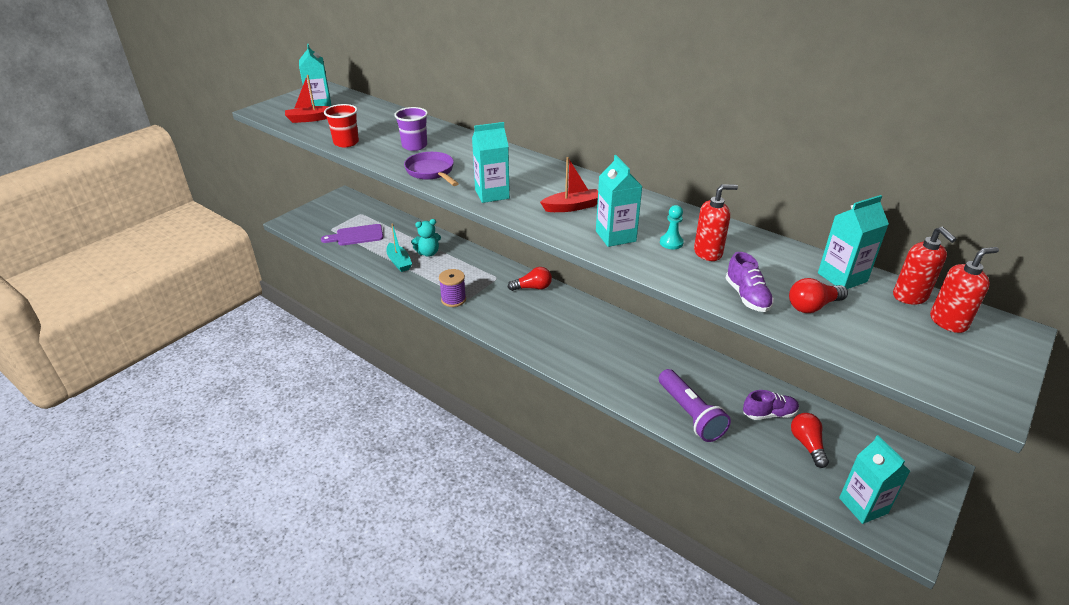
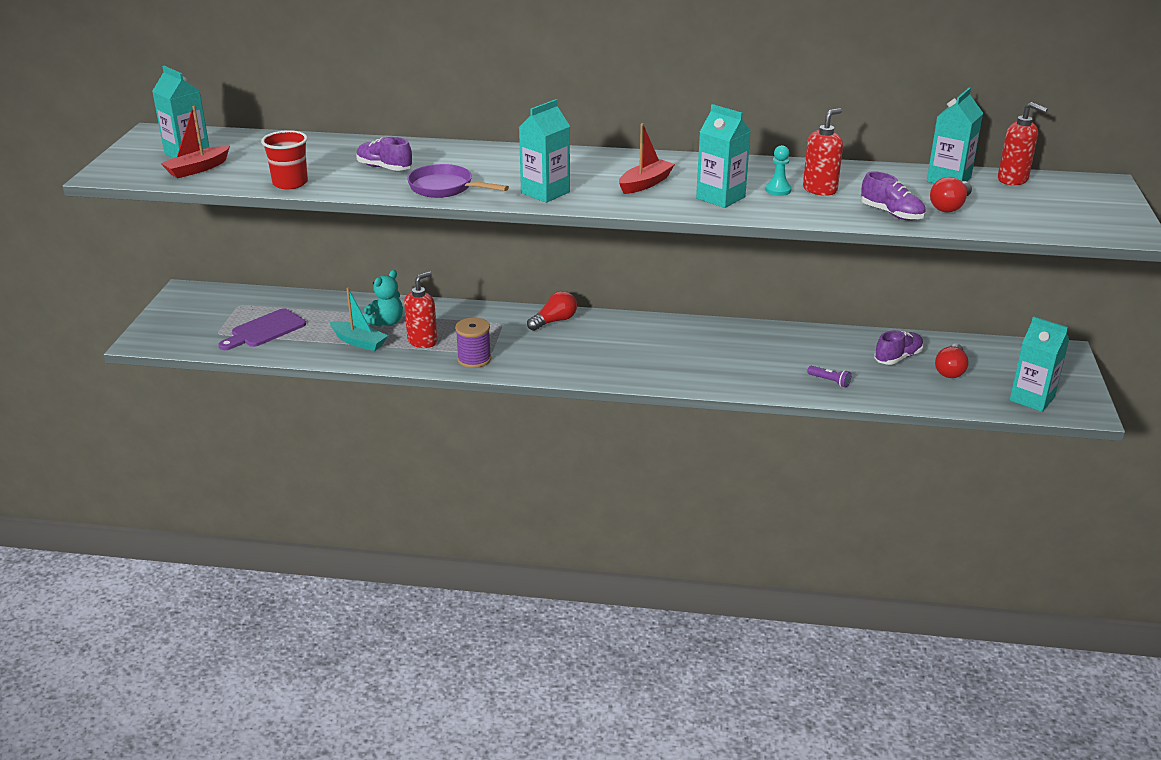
camera: 30 degrees left, 5 degrees down
(414, 146) = (384, 168): purple cup -> purple shoe
(690, 414) = (829, 381): purple flashlight -> purple flashlight, size x0.42
(807, 445) = (950, 370): red light bulb -> red light bulb turned 120 degrees counterclockwise
(948, 322) = (1057, 190): red soap dispenser -> red soap dispenser (422, 341)

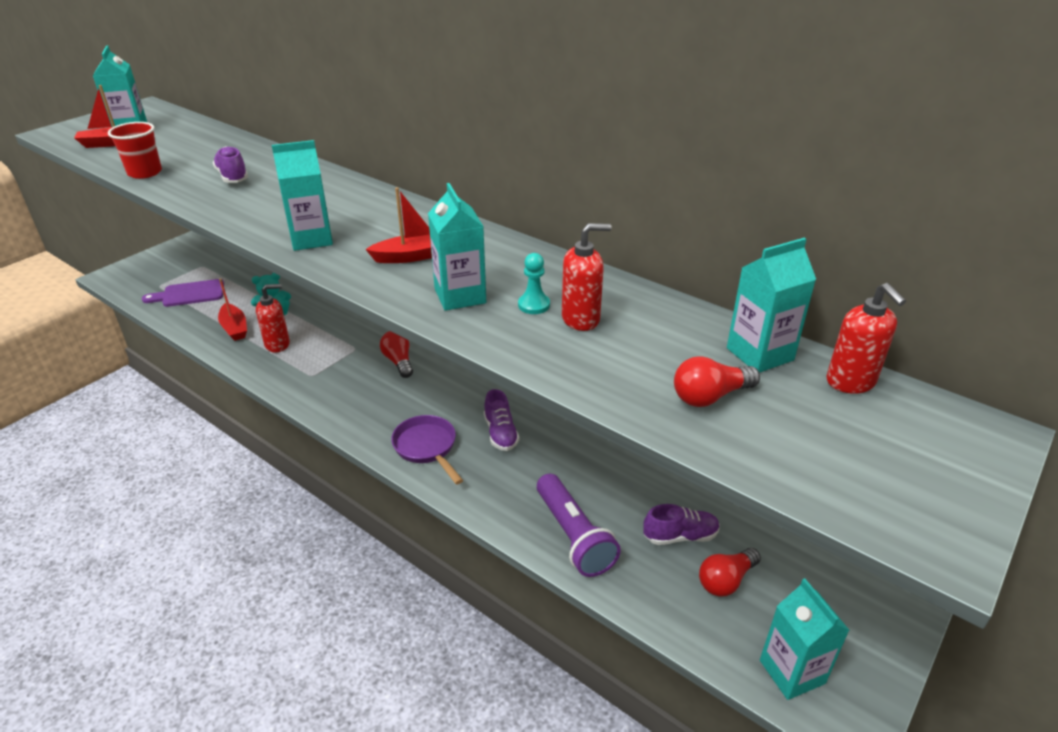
camera: 30 degrees right, 5 degrees up
(359, 342) = (234, 328): turquoise boat -> red boat
(445, 188) = (241, 210): purple pan -> purple pan (427, 448)
(474, 359) = (292, 377): purple spool -> none
(554, 321) = (399, 362): red light bulb -> red light bulb turned 105 degrees counterclockwise
(829, 381) = (573, 536): purple flashlight -> purple flashlight, size x2.37
(891, 214) = (620, 382): purple shoe -> purple shoe (500, 433)

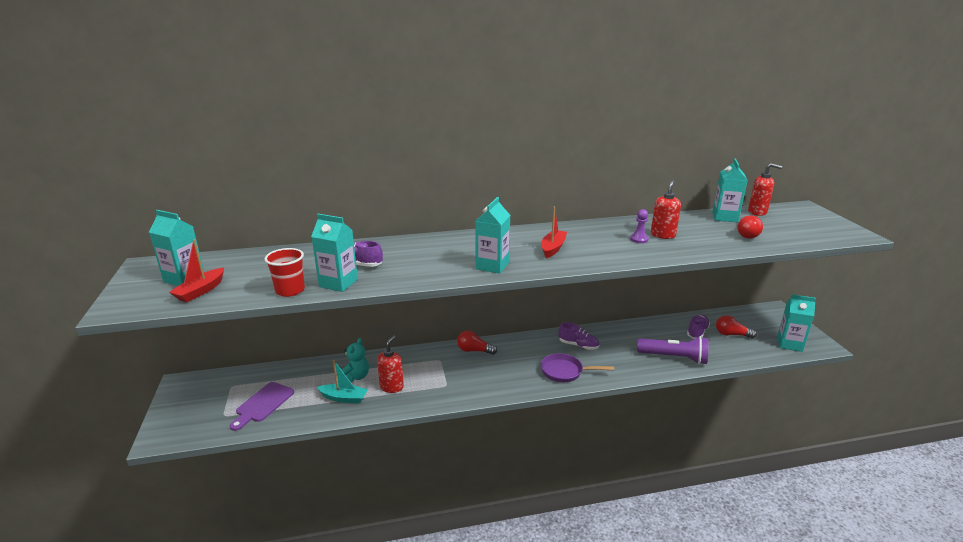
camera: 50 degrees left, 10 degrees down
(234, 328) = (344, 398): red boat -> turquoise boat
(460, 296) = (610, 250): turquoise carton -> turquoise carton (338, 283)
(534, 305) = (639, 239): turquoise pawn -> purple pawn
(726, 580) = (731, 334): red light bulb -> red light bulb turned 105 degrees clockwise

